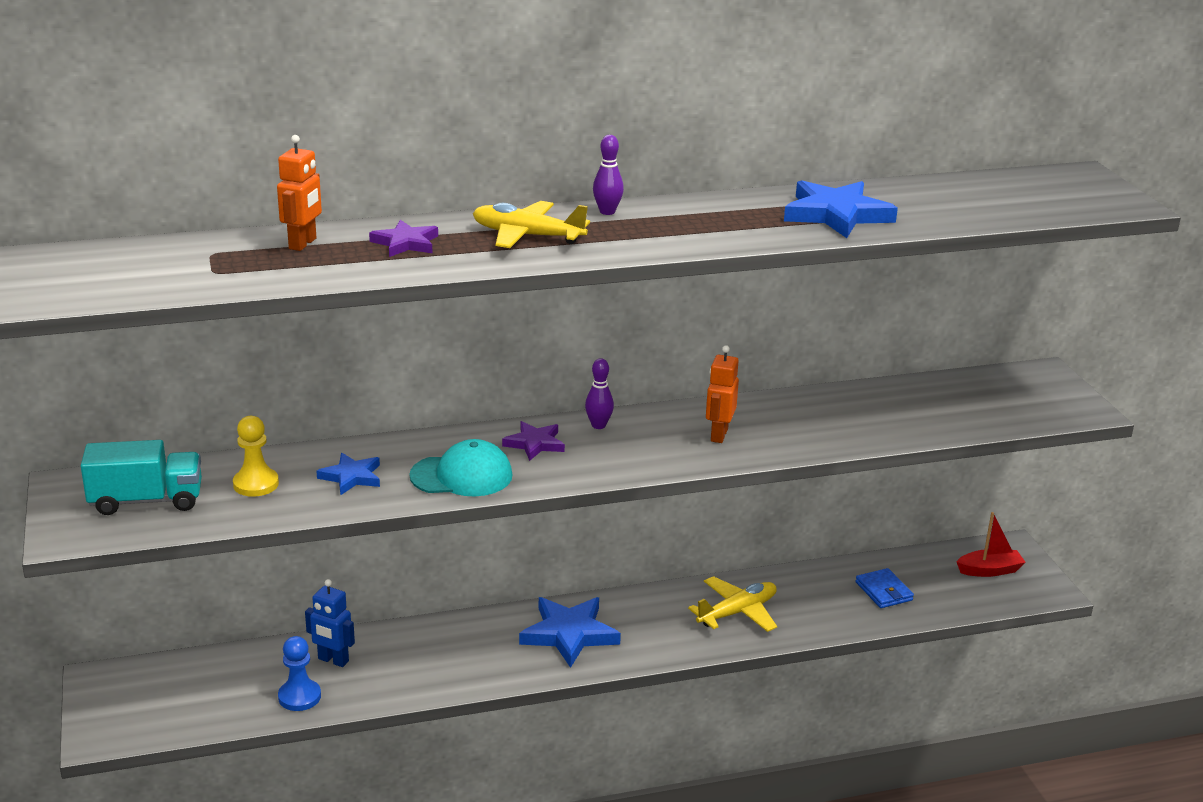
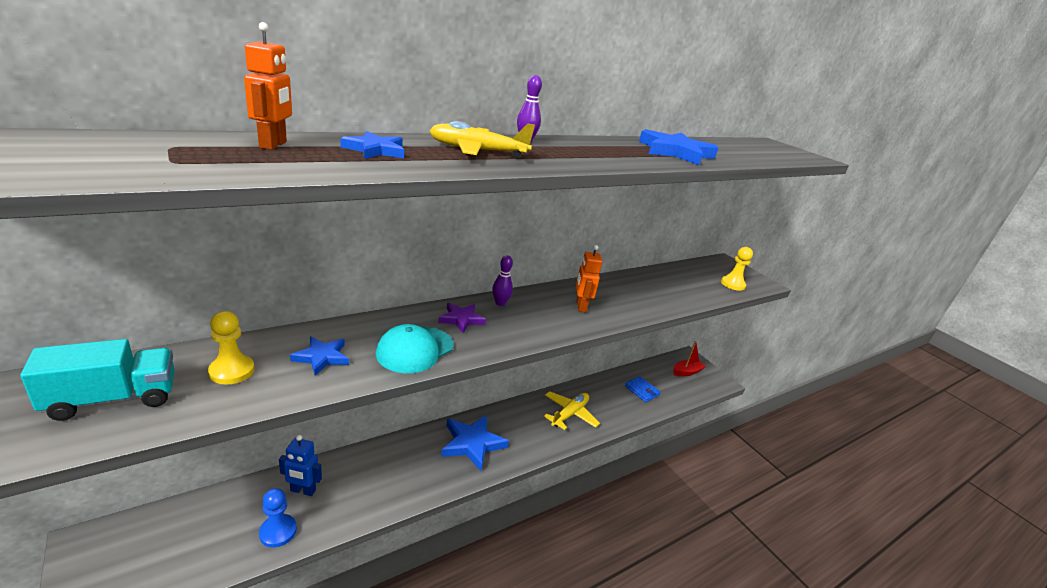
camera: 20 degrees left, 0 degrees up
(406, 243) = (375, 150): purple star -> blue star
(462, 476) = (415, 349): turquoise cap -> turquoise cap turned 150 degrees clockwise
(1019, 411) = (732, 284): none -> yellow pawn

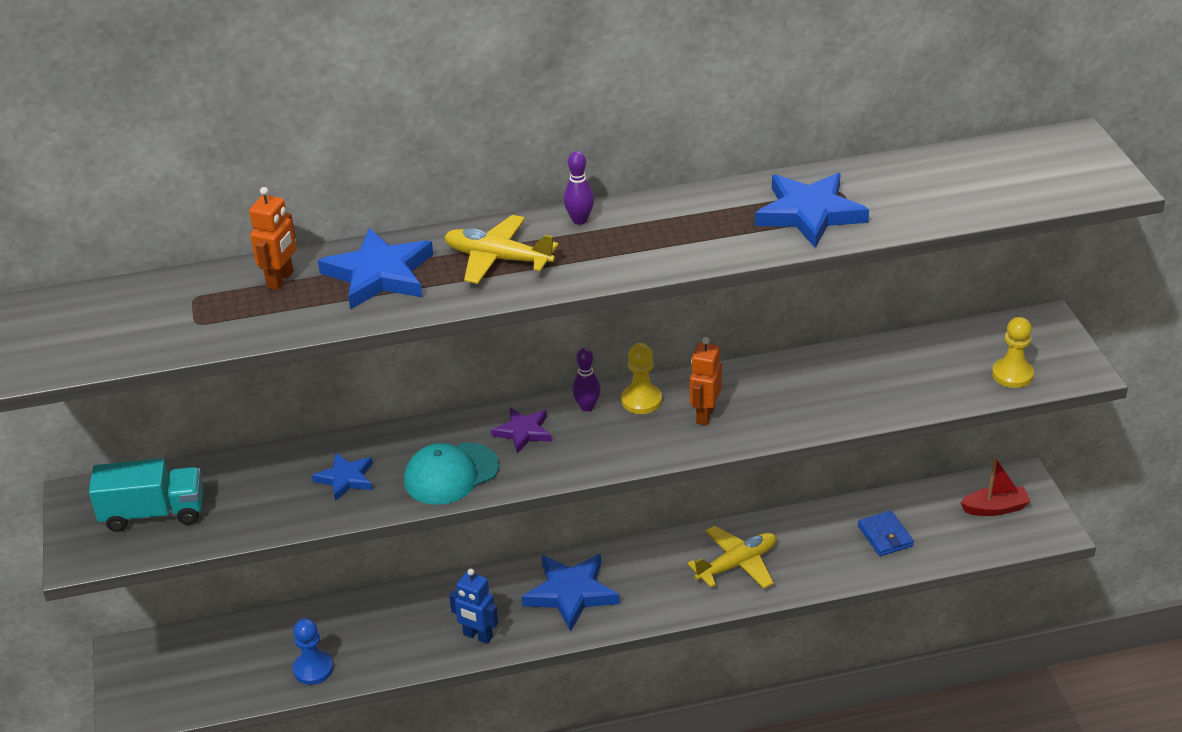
camera: 25 degrees right, 10 degrees up
(232, 371) = (255, 490): yellow pawn -> yellow pawn (641, 400)
(303, 490) = (344, 628): blue robot -> blue robot (477, 636)
(375, 150) = (379, 274): blue star -> blue star, size x1.71

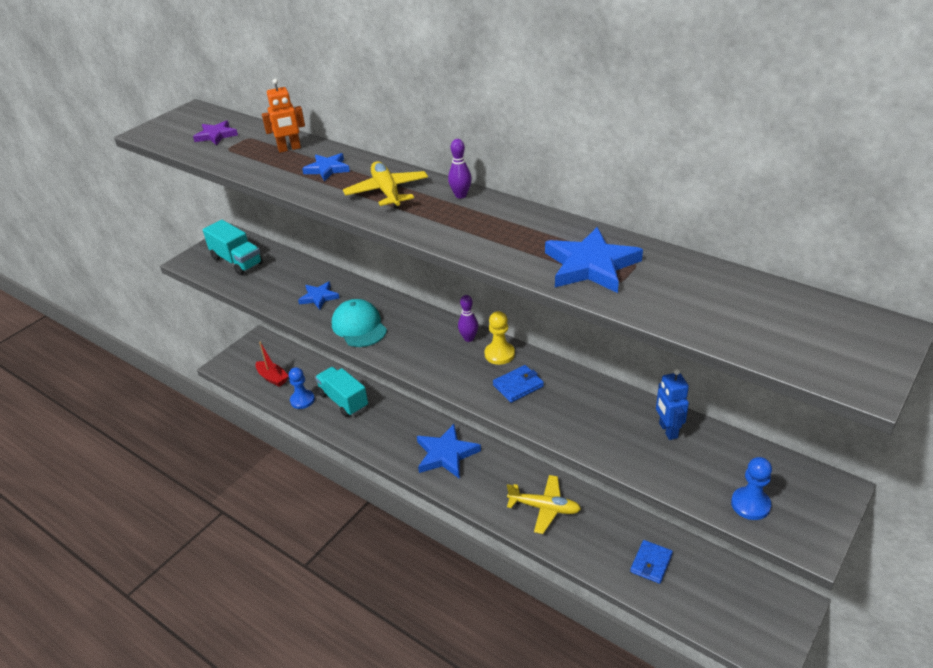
camera: 50 degrees right, 0 degrees up
(367, 632) = (343, 401): none -> turquoise truck
(379, 274) = (327, 169): blue star -> blue star, size x0.59
(451, 474) = (359, 326): turquoise cap -> turquoise cap turned 45 degrees clockwise
(477, 636) = (379, 440): blue robot -> blue robot (668, 430)
(523, 432) = (420, 329): purple star -> purple star (216, 135)
(705, 415) = (518, 386): orange robot -> blue wallet
(995, 508) = (749, 607): red boat -> red boat (272, 378)
(1012, 374) = (750, 504): yellow pawn -> blue pawn

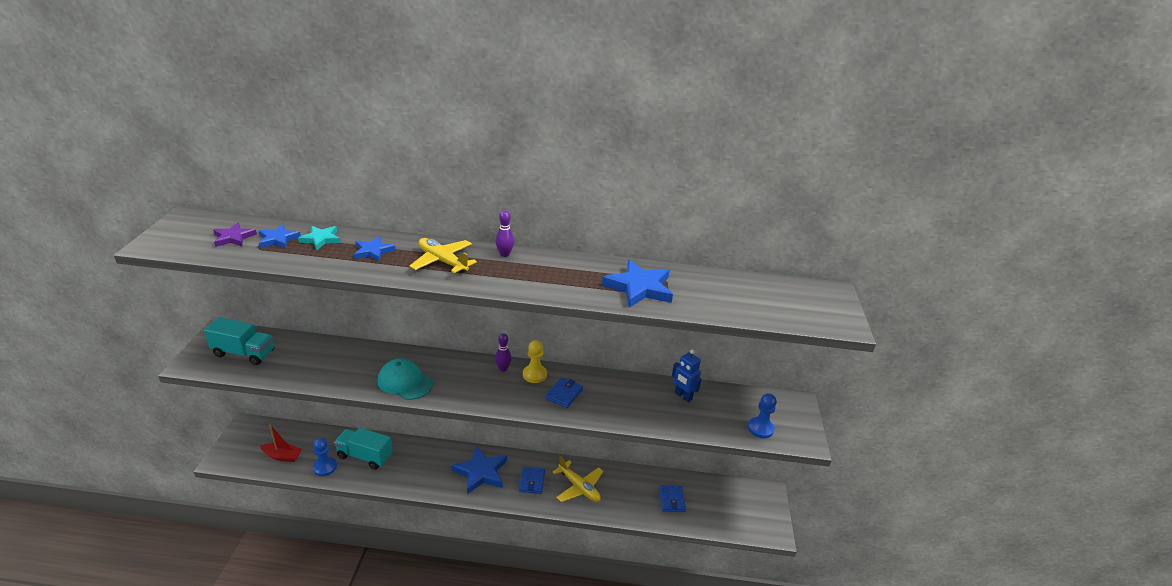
camera: 35 degrees left, 5 degrees down
(289, 149) = (321, 239): orange robot -> turquoise star
(319, 297) = (350, 366): blue star -> blue star (278, 239)
(494, 483) = (532, 482): none -> blue wallet
(544, 508) = (579, 487): yellow plane -> yellow plane turned 60 degrees clockwise

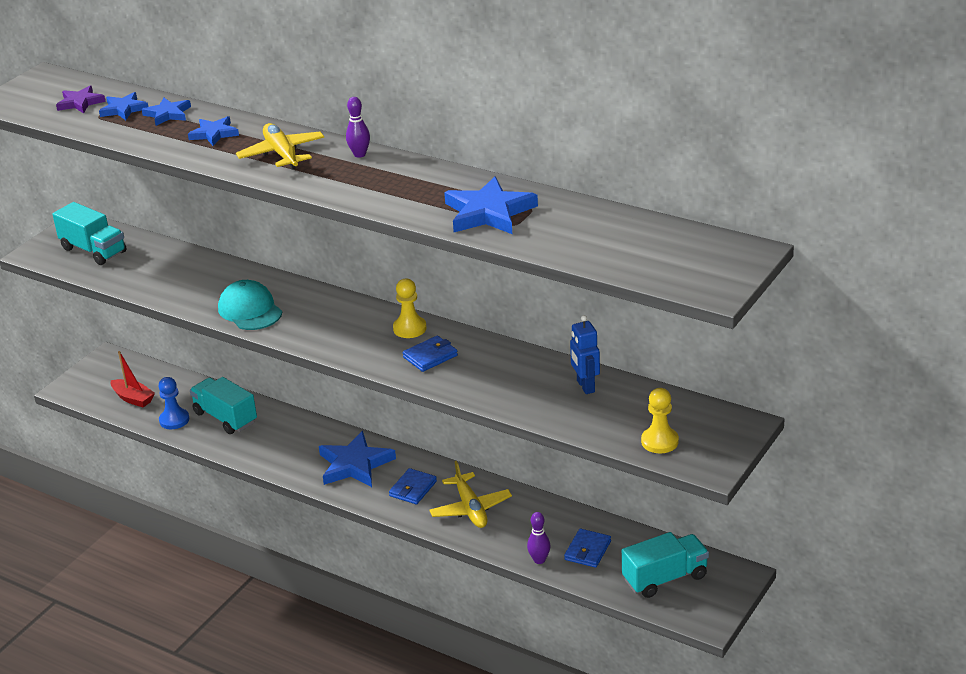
camera: 30 degrees right, 0 degrees up
(321, 239) = (168, 114): turquoise star -> blue star
(503, 369) = (375, 315): purple bowling pin -> purple bowling pin (539, 560)
(730, 508) = (665, 578): none -> turquoise truck
(760, 428) = (659, 441): blue pawn -> yellow pawn

